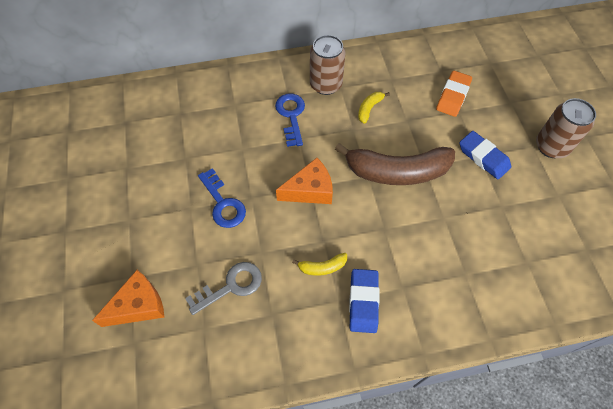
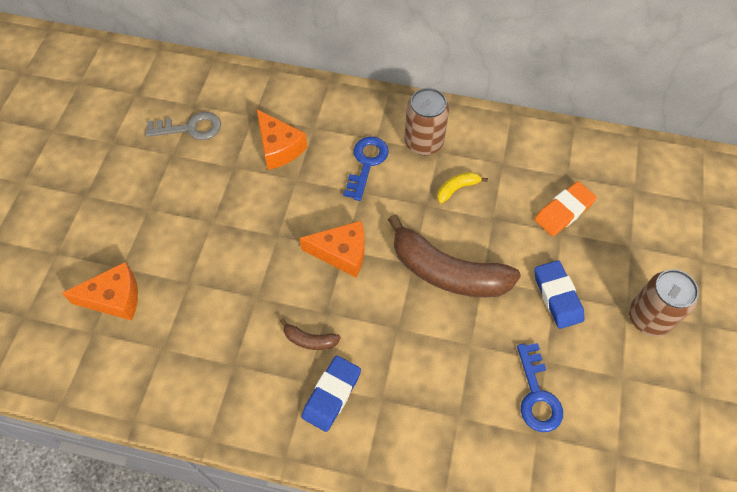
camera: 25 degrees right, 0 degrees up
(215, 129) = (279, 148): none -> orange cheese
(223, 203) = (246, 230): blue key -> blue key (537, 395)
(231, 286) = (209, 318): grey key -> grey key (190, 128)
(322, 267) = (309, 340): yellow banana -> brown banana

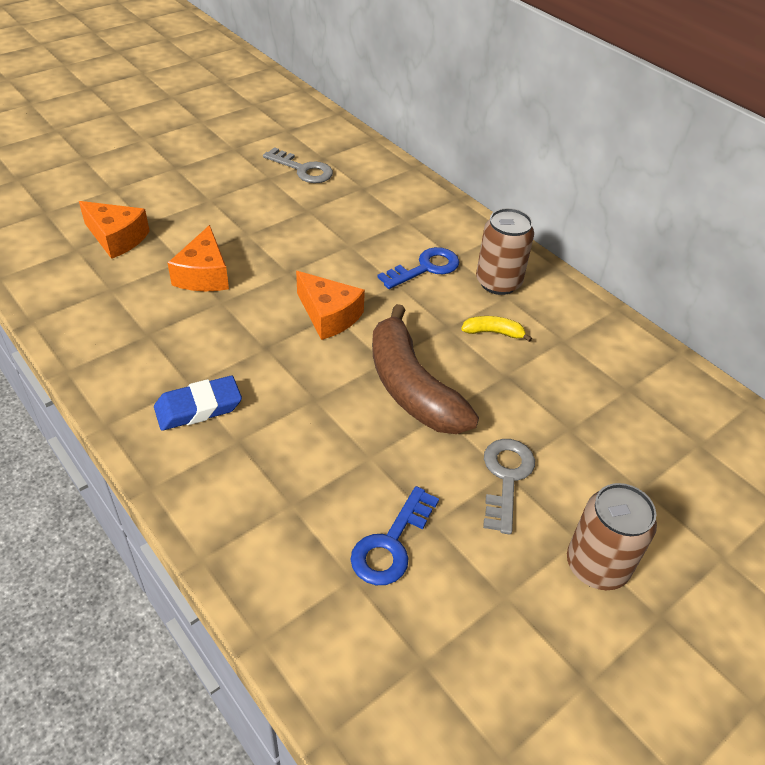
camera: 35 degrees right, 15 degrees down
(279, 148) = (360, 218): orange cheese -> orange cheese (204, 274)
(309, 340) = (228, 357): brown banana -> none
(557, 296) = (506, 478): blue eraser -> grey key
(563, 211) = (591, 414): orange eraser -> none

